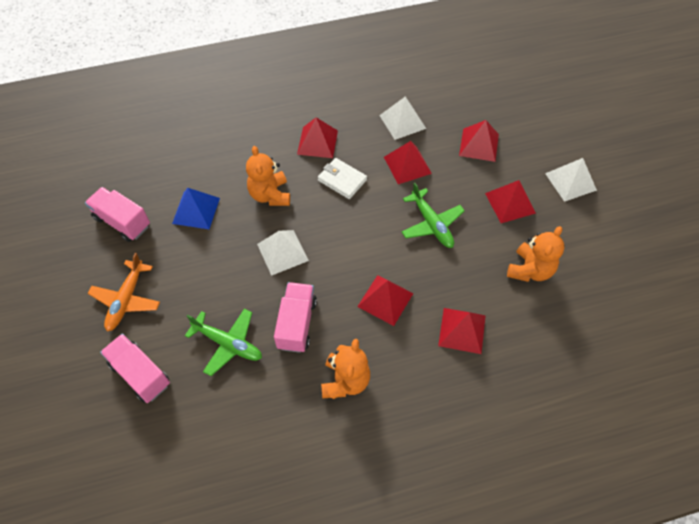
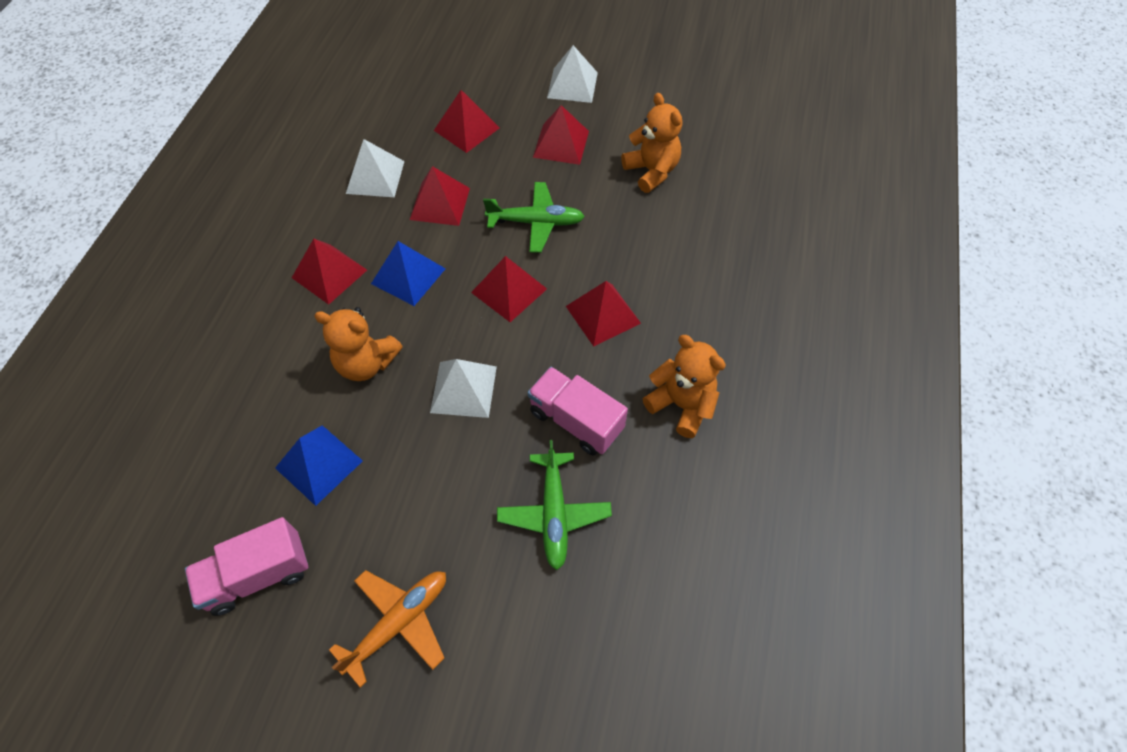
camera: 60 degrees left, 0 degrees up
(126, 300) = (398, 622): orange plane -> orange plane turned 90 degrees counterclockwise
(140, 374) = (531, 650): pink truck -> none
(228, 343) = (554, 513): green plane -> green plane turned 120 degrees clockwise
(342, 180) = (408, 276): white wallet -> blue pyramid
(462, 330) = (685, 264): red pyramid -> red pyramid (509, 290)

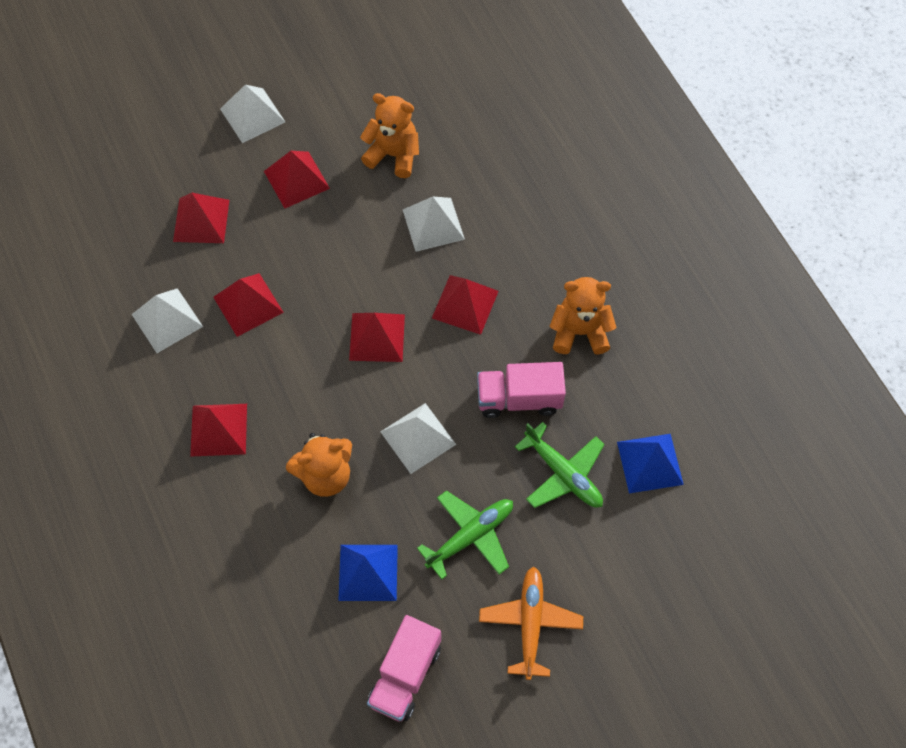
camera: 40 degrees left, 5 degrees up
(408, 276) = (285, 384): blue pyramid -> blue pyramid (650, 463)
(536, 222) = (343, 265): green plane -> green plane (470, 536)
(635, 239) = (433, 224): none -> white pyramid

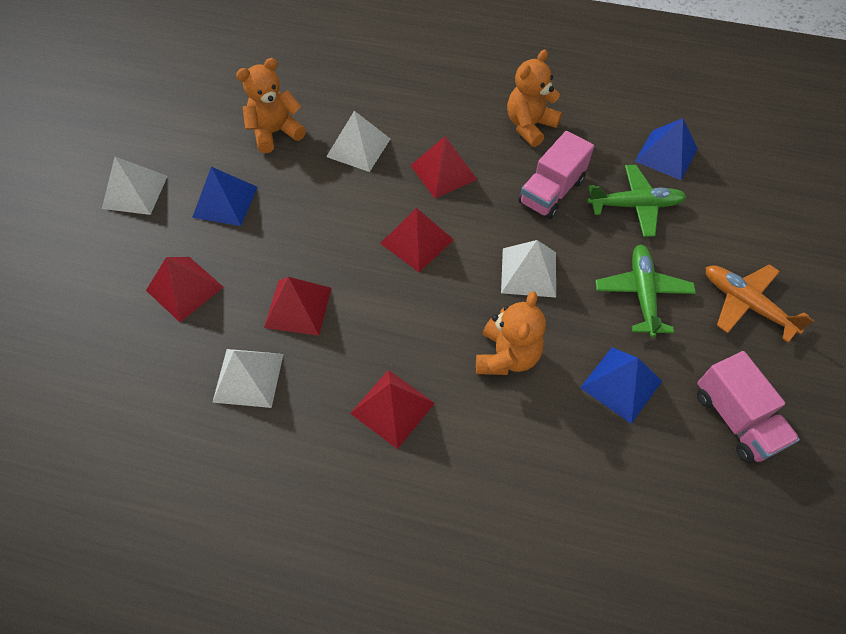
camera: 50 degrees left, 5 degrees down
(296, 179) = (225, 202): red pyramid -> blue pyramid

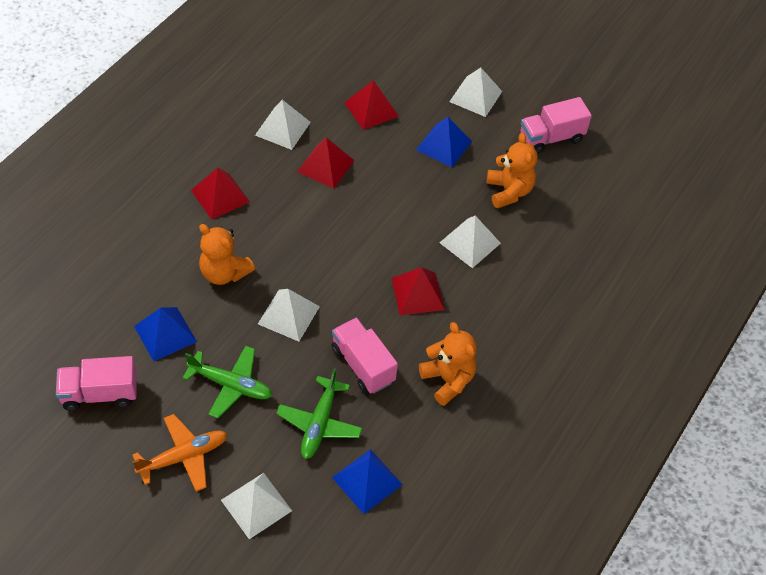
camera: 105 degrees right, 5 degrees down
(185, 115) = (551, 138): none -> pink truck
(416, 241) = (352, 252): red pyramid -> none
(748, 226) = (256, 505): none -> white pyramid

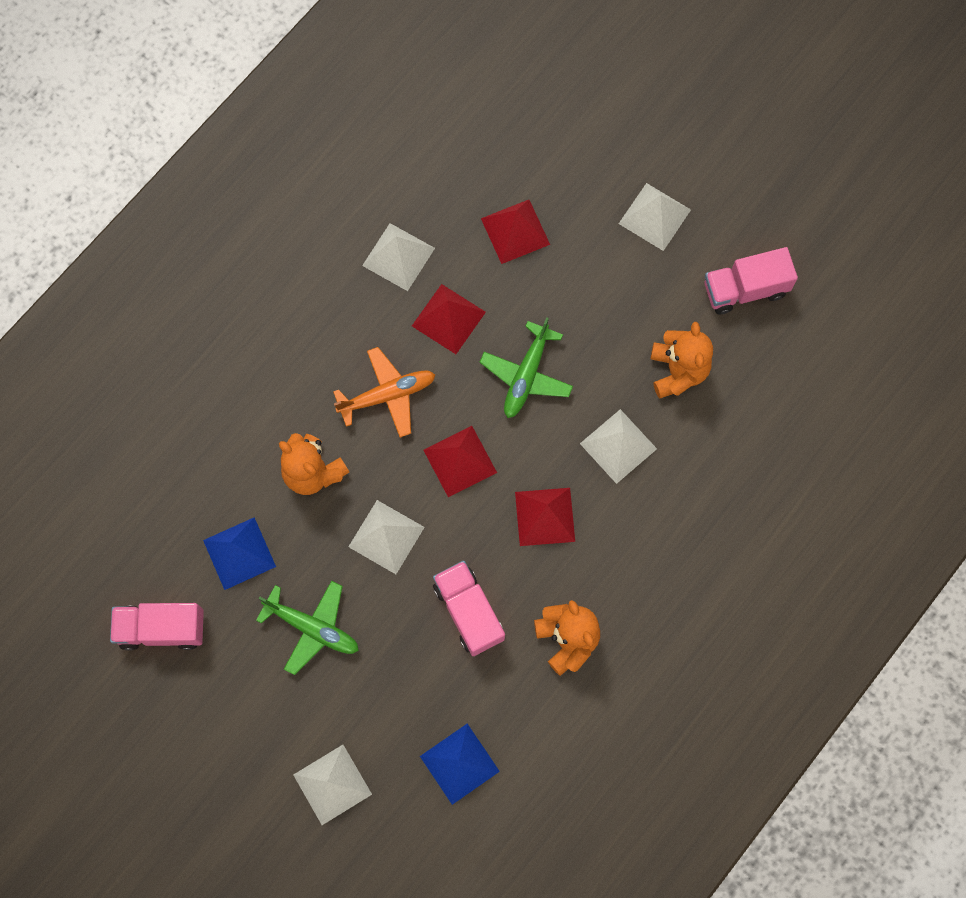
camera: 10 degrees right, 20 degrees up
(183, 456) = (254, 717): orange plane -> orange plane (387, 395)
(220, 196) = (314, 357): red pyramid -> red pyramid (460, 461)
(319, 423) = (411, 686): green plane -> green plane (526, 375)
(444, 145) = (603, 294): blue pyramid -> none

